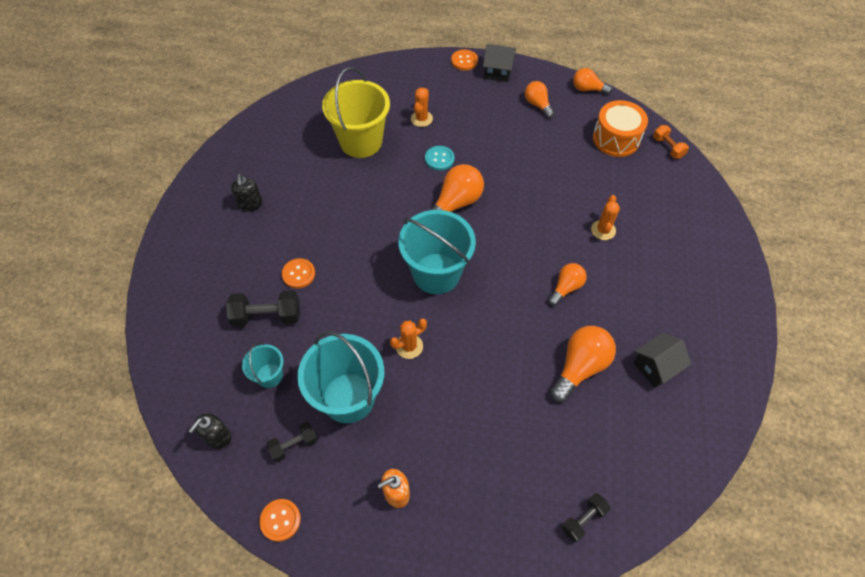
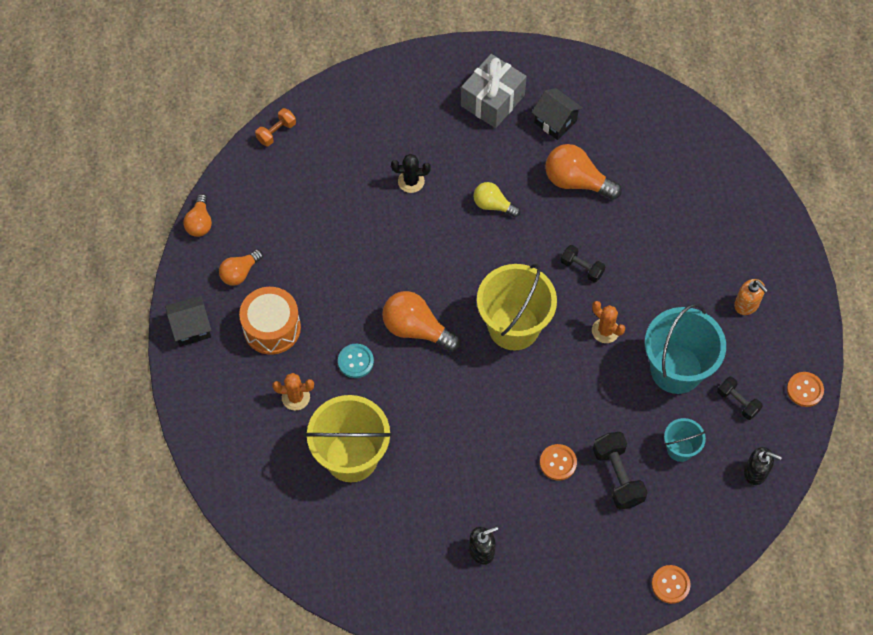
camera: 105 degrees left, 5 degrees up
(436, 273) = (514, 326): turquoise bucket -> yellow bucket
(464, 61) = (179, 372): orange button -> orange button (670, 584)
(498, 72) = (191, 328): black house -> black house turned 75 degrees clockwise
(566, 288) = (493, 205): orange light bulb -> yellow light bulb
(583, 519) = (713, 161): black dumbbell -> black dumbbell (582, 268)
(603, 230) = (411, 181): orange cactus -> black cactus
(616, 139) = (276, 184): orange drum -> orange drum (272, 328)
(687, 316) = (492, 100): none -> grey gift

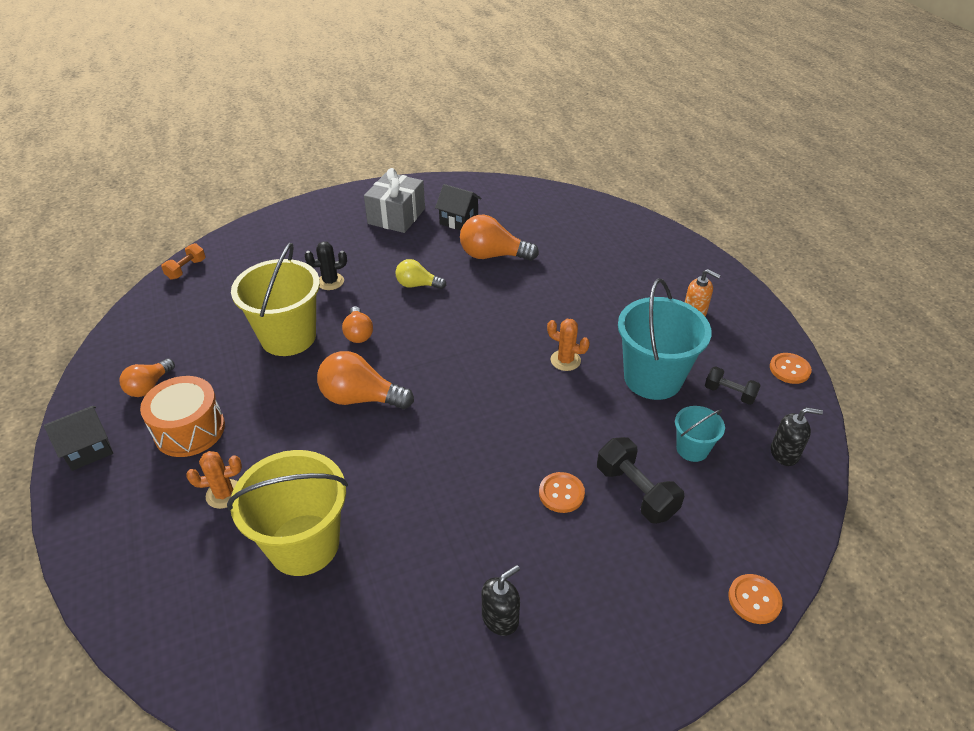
camera: 15 degrees left, 20 degrees down
(200, 223) = (102, 352): orange light bulb -> orange light bulb (358, 333)
(355, 361) = (295, 442): turquoise button -> none
(514, 326) = (468, 375): yellow bucket -> yellow bucket (288, 337)
(582, 268) = (521, 315): black dumbbell -> none

